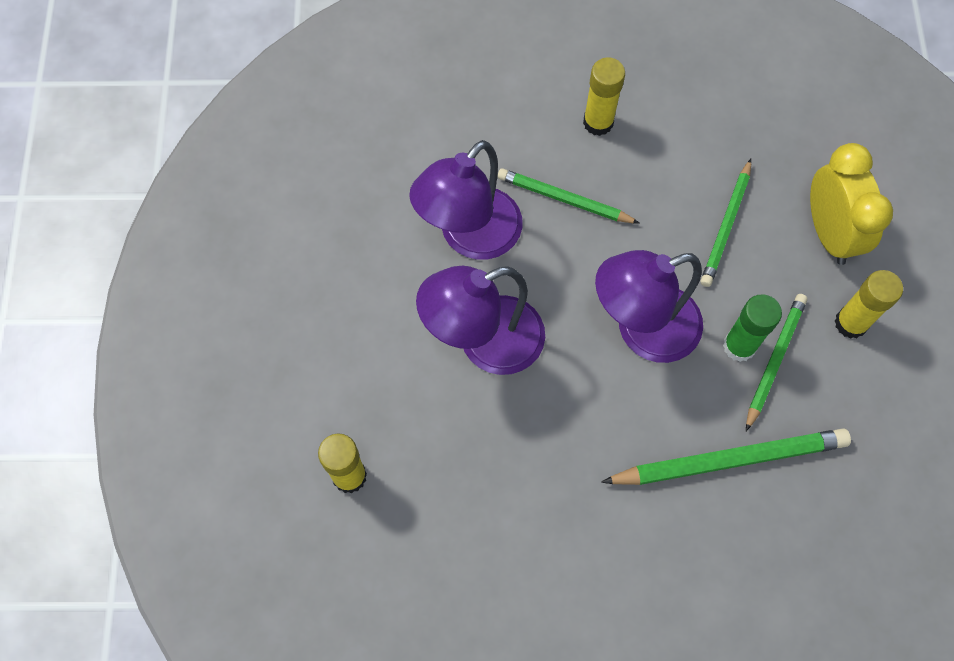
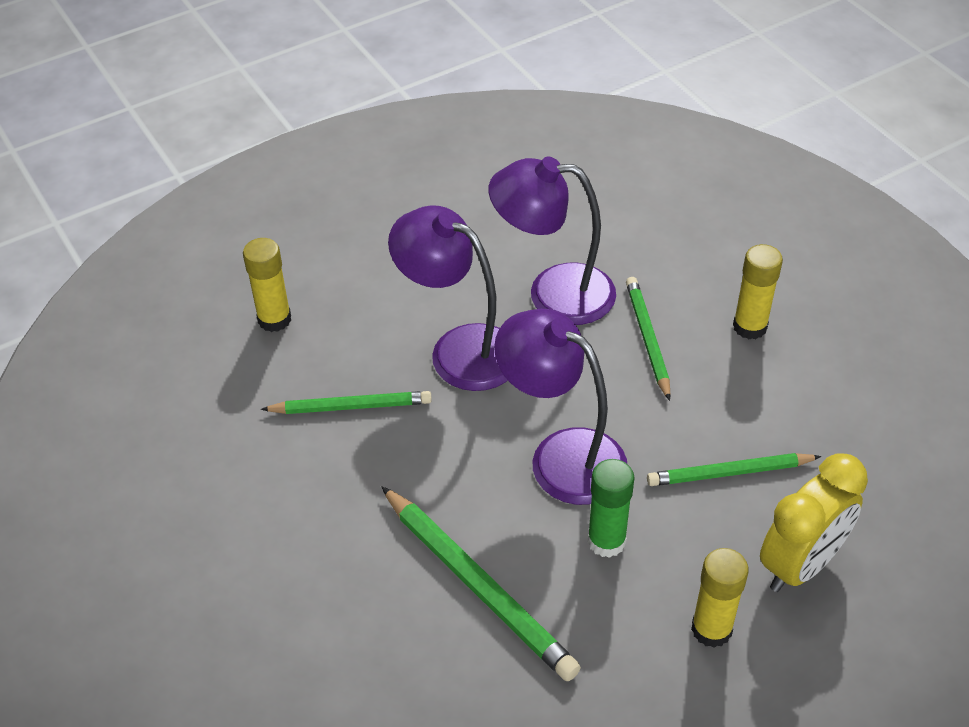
camera: 60 degrees right, 20 degrees down
(774, 360) = (614, 577): green pencil -> green pencil (351, 406)

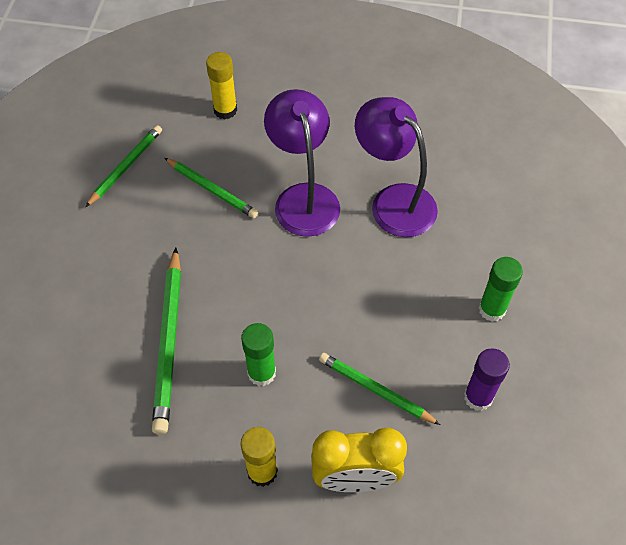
camera: 40 degrees right, 10 degrees up
(561, 456) = (291, 304): purple lamp -> none
(647, 338) = (419, 270): green pencil -> green pencil (126, 166)
(750, 327) = (492, 309): yellow glue stick -> green glue stick
(822, 410) = (478, 397): none -> purple glue stick

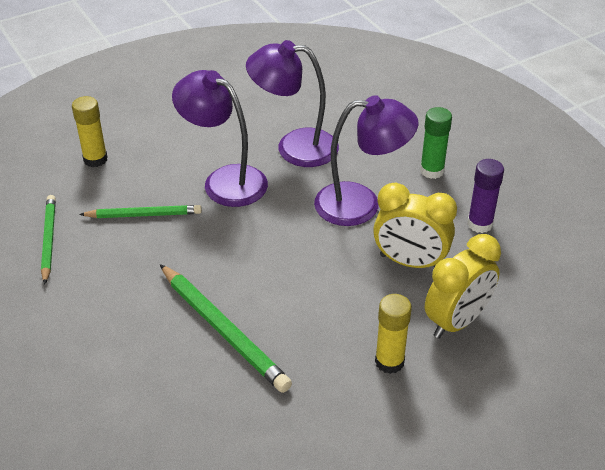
camera: 40 degrees left, 15 degrees down
(261, 373) = (318, 303): green glue stick -> none
(375, 390) = (410, 262): green pencil -> yellow clock
(392, 300) = (361, 204): none -> purple lamp

